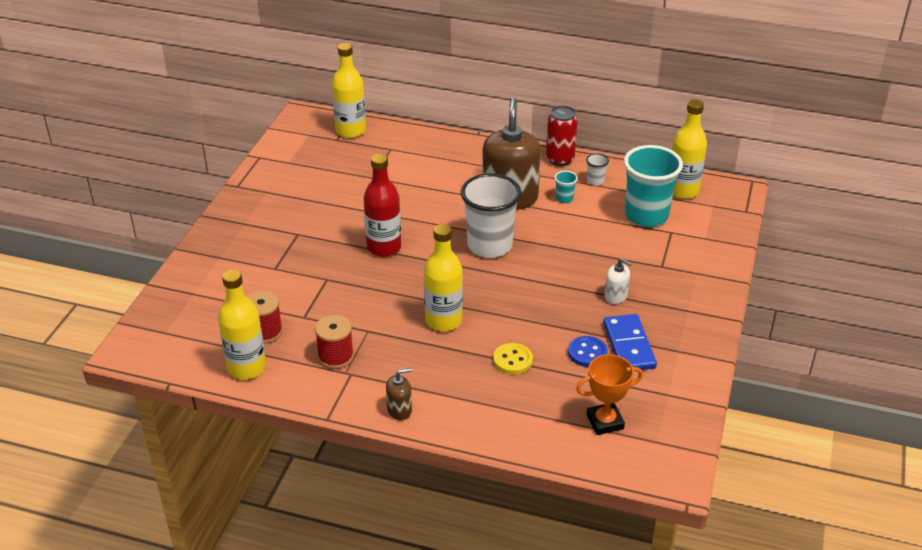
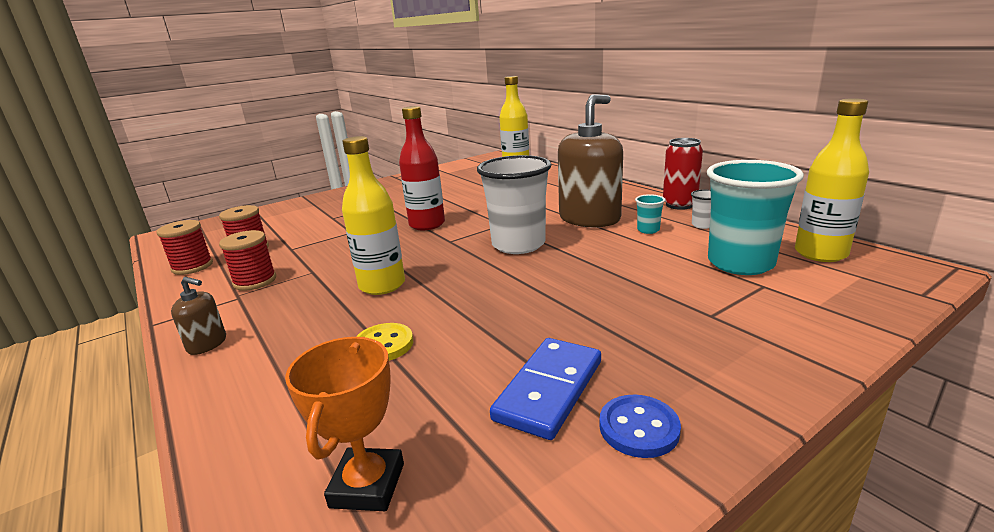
camera: 40 degrees right, 15 degrees down
(247, 368) = (192, 266): yellow bottle -> red spool
(587, 353) = (480, 374): blue button -> blue button (639, 428)
(605, 422) = (367, 485): orange trophy -> orange trophy turned 75 degrees clockwise
(616, 296) = (603, 326): white soap dispenser -> none

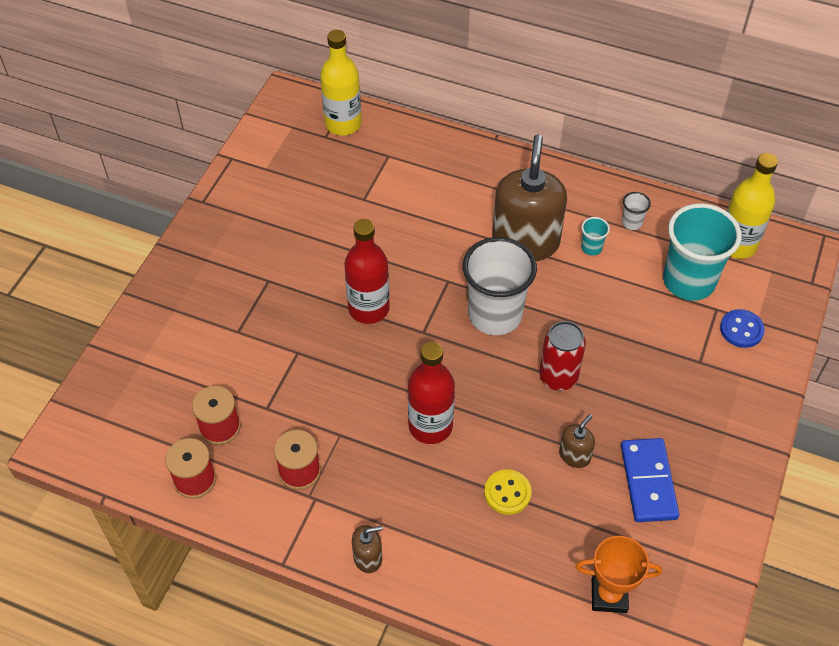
camera: 35 degrees left, 30 degrees up
(367, 485) = (609, 595): orange trophy -> orange trophy turned 60 degrees counterclockwise
(382, 285) = (430, 426): yellow bottle -> red bottle
(486, 340) = (574, 455): none -> brown soap dispenser
(639, 428) = (713, 487): blue button -> blue button (741, 329)
(679, 205) = (591, 185): red can -> red can (558, 377)

